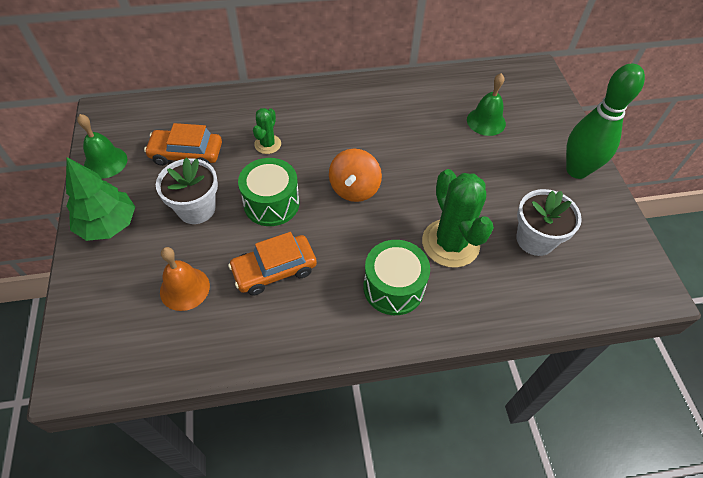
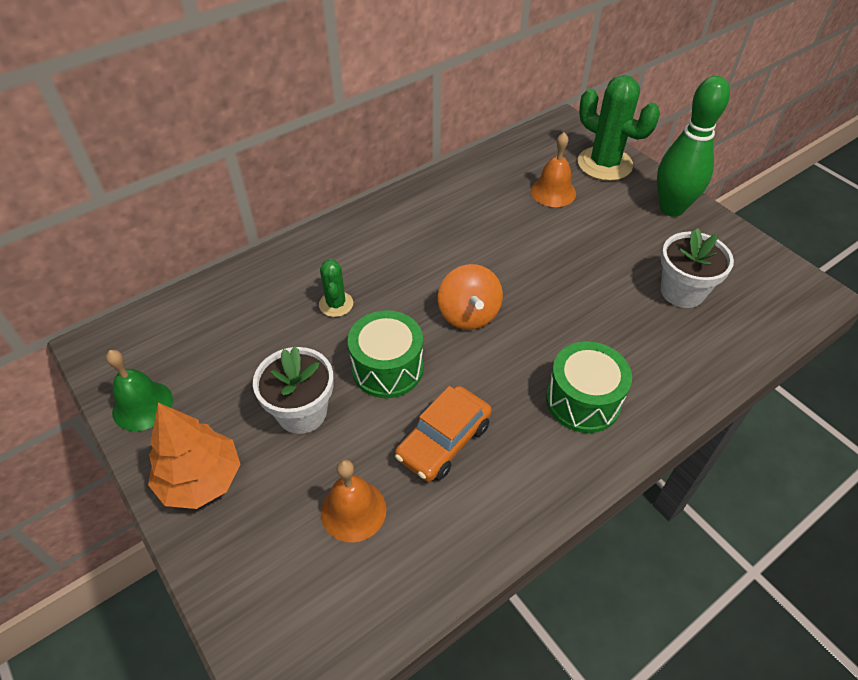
camera: 25 degrees left, 5 degrees down
(108, 225) = (201, 479): green tree -> orange tree
(186, 154) = (244, 354): orange car -> none
(450, 243) = (606, 330): green cactus -> green cactus (604, 164)
(486, 121) = (553, 192): green bell -> orange bell

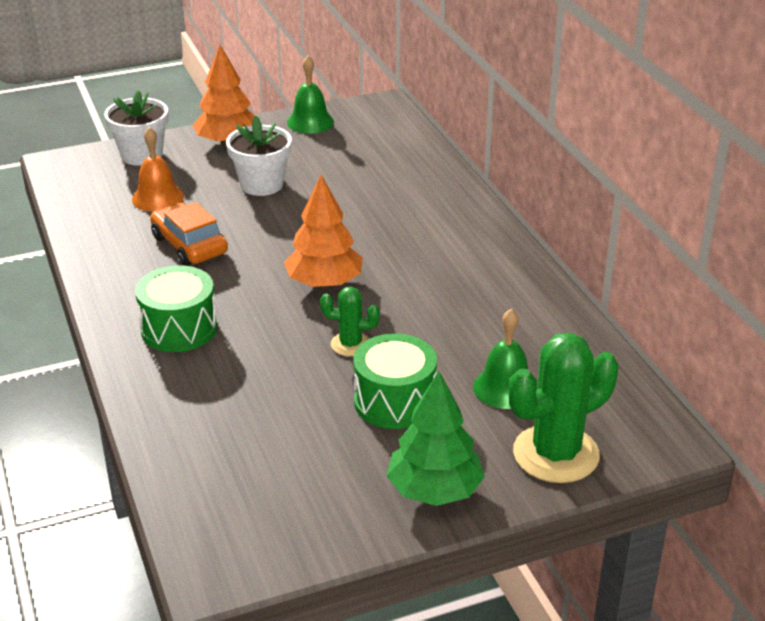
camera: 105 degrees right, 15 degrees down
(336, 304) = (376, 211): green cactus -> green cactus (350, 344)
(387, 368) = (283, 228): green drum -> green drum (394, 401)
(468, 314) = (324, 283): orange spinning top -> orange tree
(553, 192) = (505, 388): orange bell -> green bell
(671, 208) = (434, 490): green bowling pin -> green tree
(682, 291) = (279, 445): white flower pot -> white flower pot (141, 155)

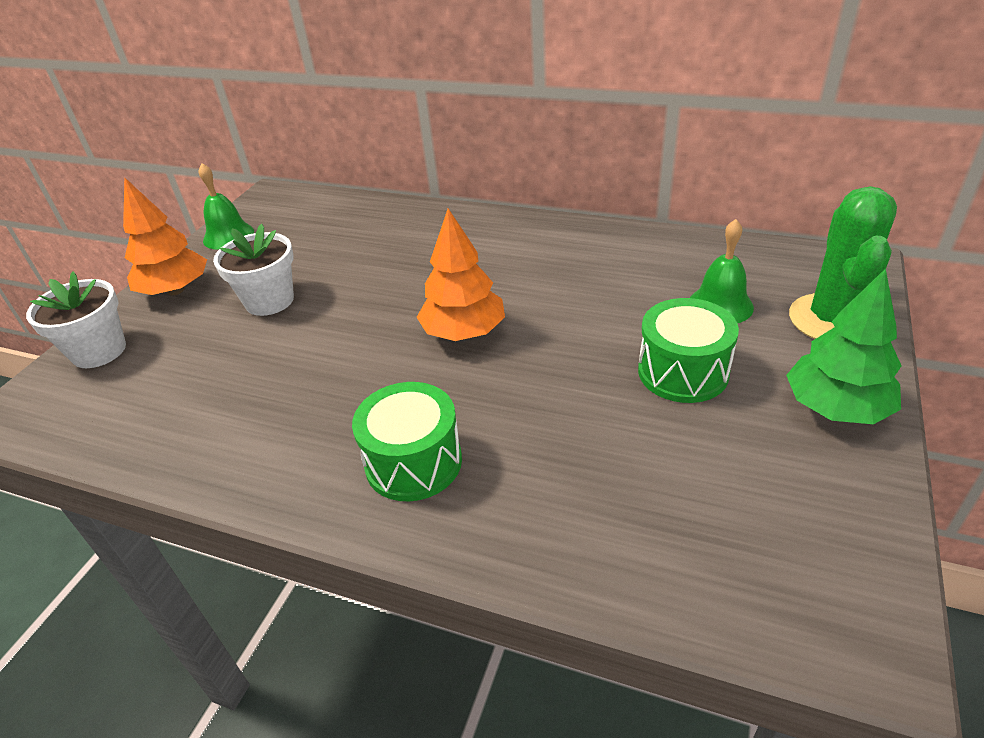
camera: 45 degrees left, 5 degrees up
(158, 198) = (183, 373): orange bell -> none
(189, 245) = (290, 388): orange car -> none
(350, 344) = (572, 359): green cactus -> none

